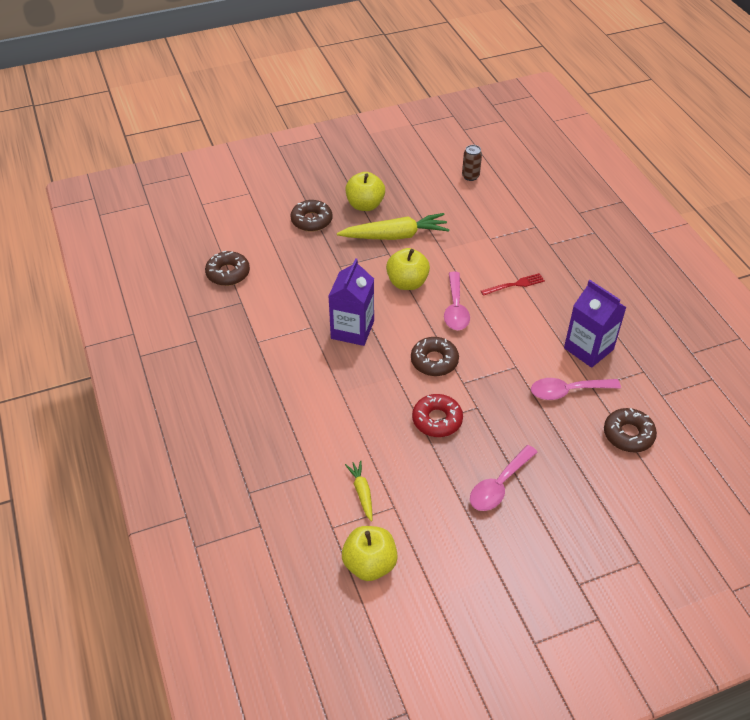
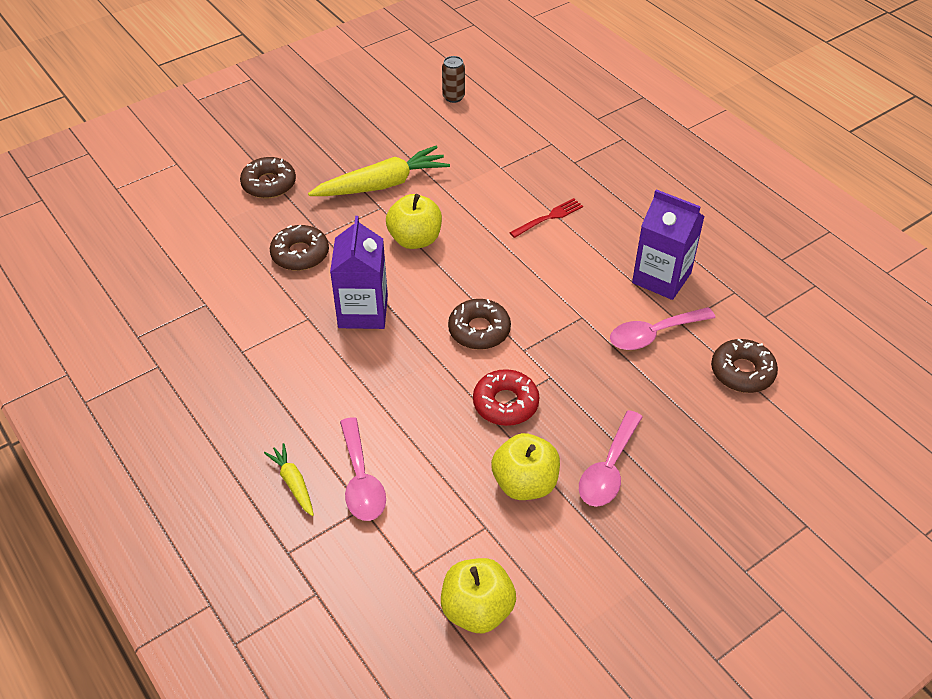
camera: 15 degrees left, 0 degrees up
(228, 273) = (177, 270): brown donut -> brown donut (300, 254)
(362, 493) = (438, 518): yellow carrot -> yellow carrot (293, 483)
(365, 205) = (332, 153): yellow apple -> yellow apple (525, 483)
(455, 308) = (485, 260): pink spoon -> pink spoon (361, 480)

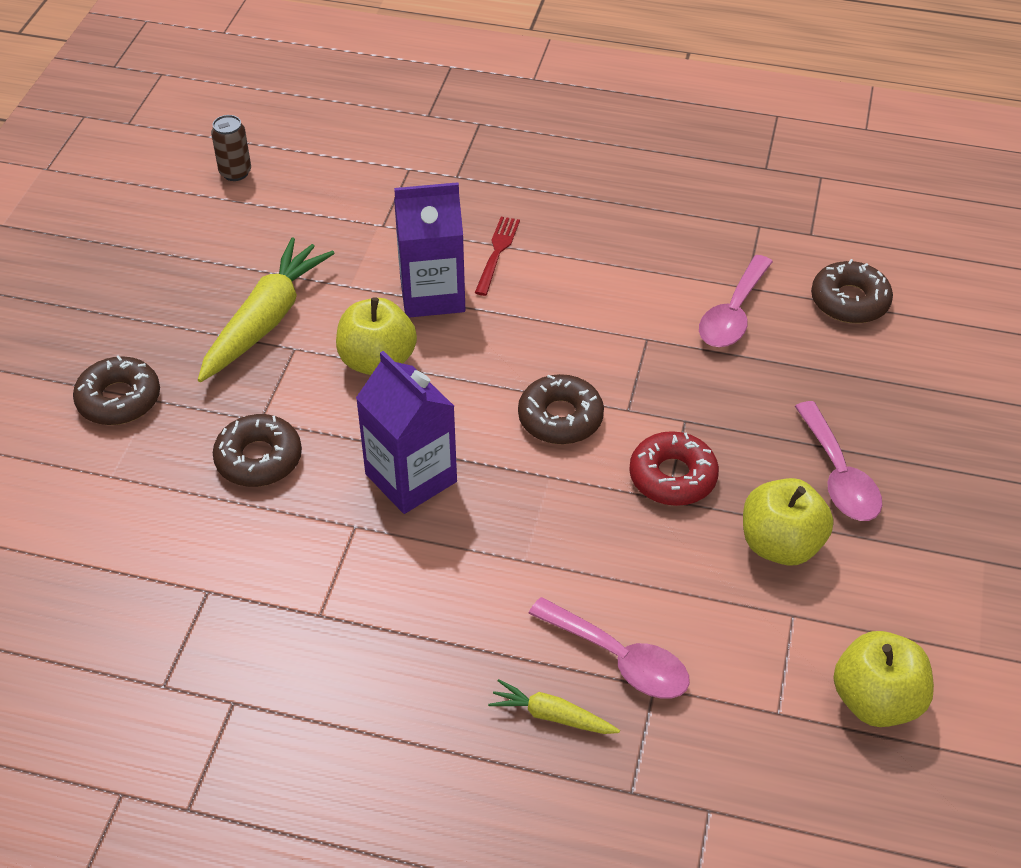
camera: 40 degrees left, 0 degrees up
(661, 278) = (678, 251): purple carton -> purple carton (432, 294)

